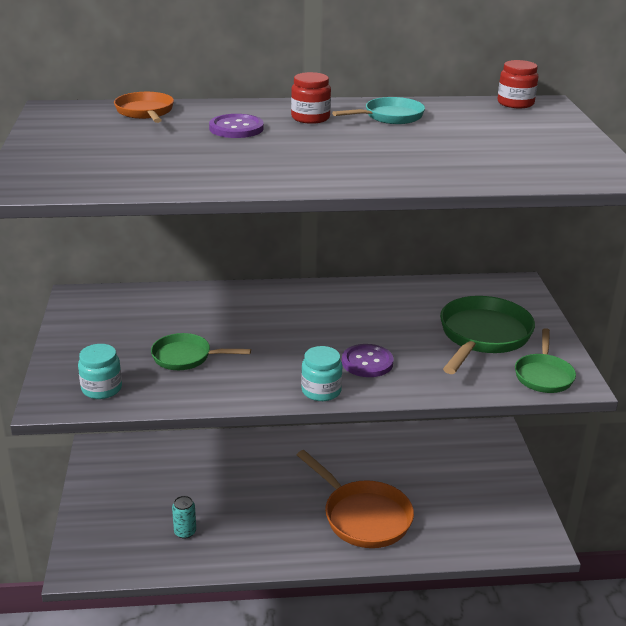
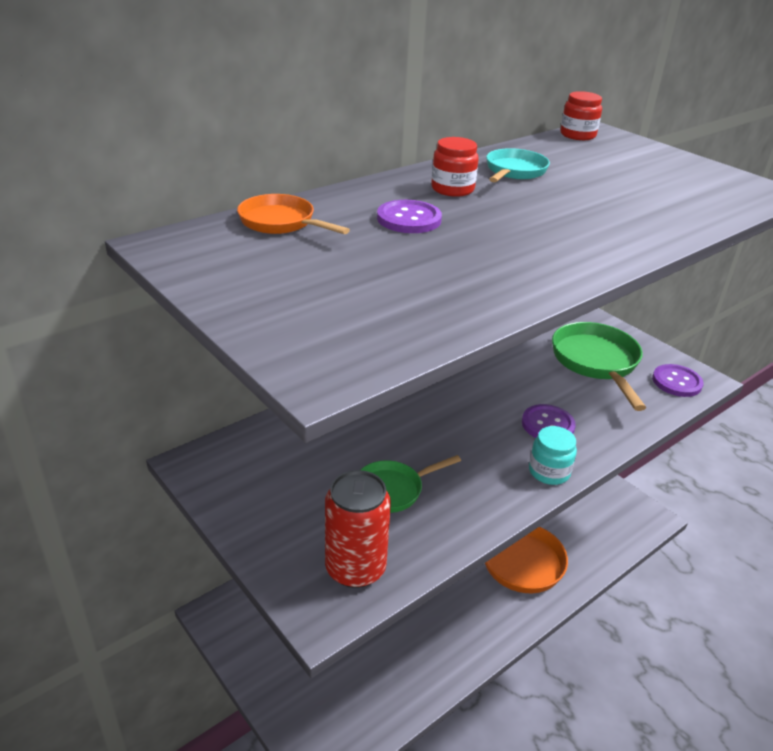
camera: 35 degrees left, 5 degrees up
(101, 389) = (355, 568): turquoise jar -> red can
(185, 532) = (387, 660): turquoise can -> none
(543, 375) = (676, 382): green pan -> purple button

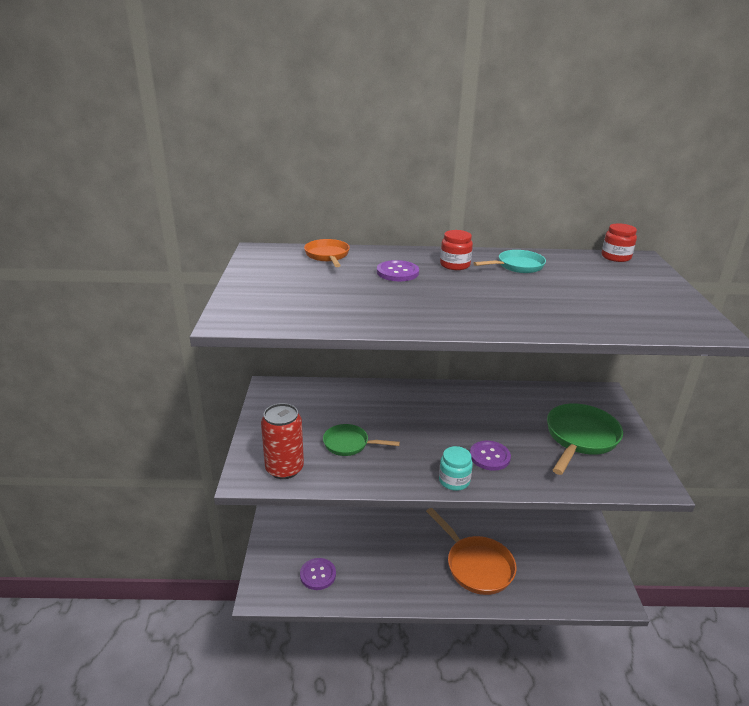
camera: 40 degrees right, 5 degrees down
(676, 382) = (632, 477): purple button -> purple button (318, 575)

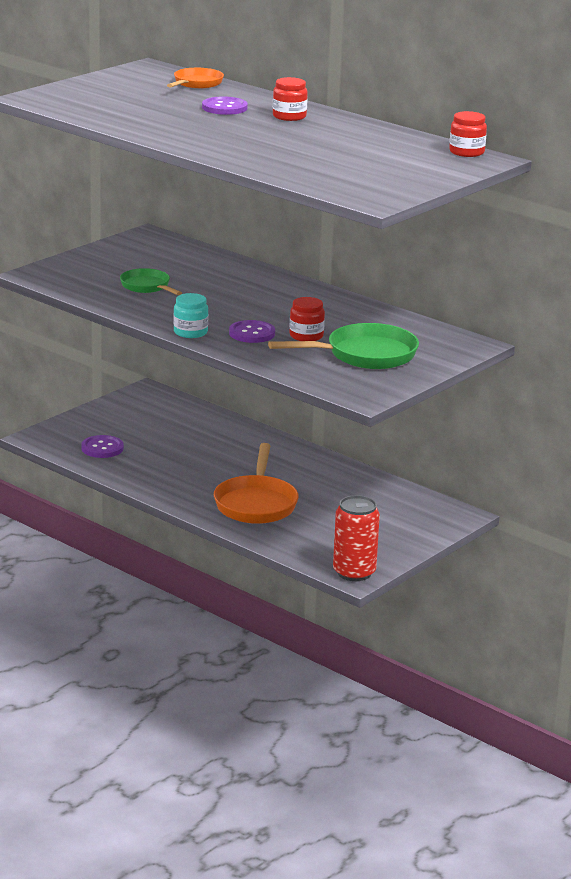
camera: 40 degrees right, 5 degrees down
(284, 469) = (70, 280): red can -> red can (354, 572)
(517, 266) = (344, 132): turquoise pan -> none
(521, 439) = (306, 336): none -> red jar

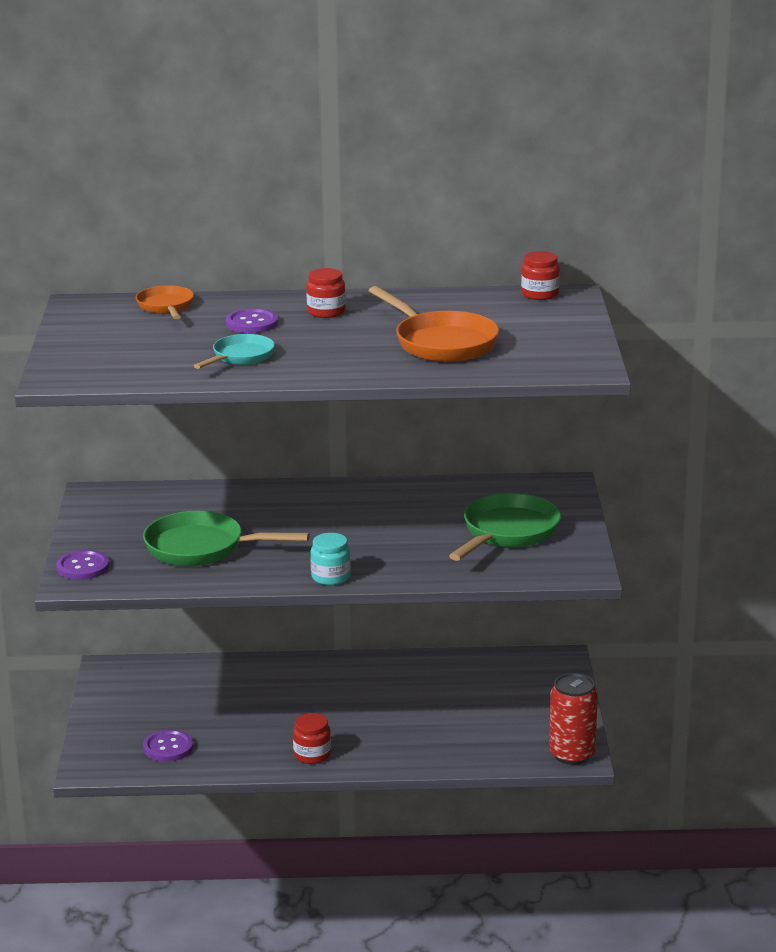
camera: 40 degrees left, 0 degrees up
(147, 286) = (201, 548): green pan -> green pan, size x1.68
(167, 122) = (240, 357): none -> turquoise pan
(252, 333) = (382, 554): purple button -> purple button (83, 567)
(256, 504) = (391, 732): orange pan -> orange pan (441, 343)
(306, 336) = (429, 536): red jar -> red jar (312, 755)

